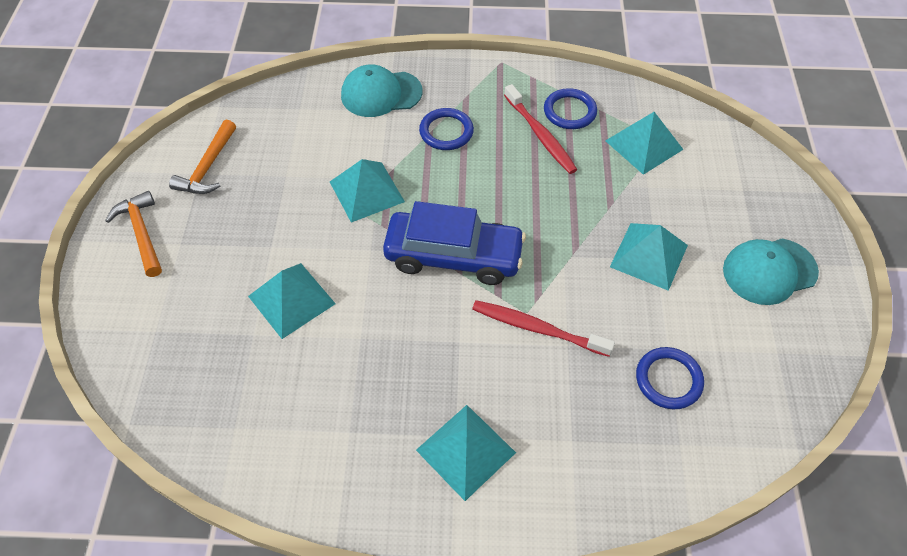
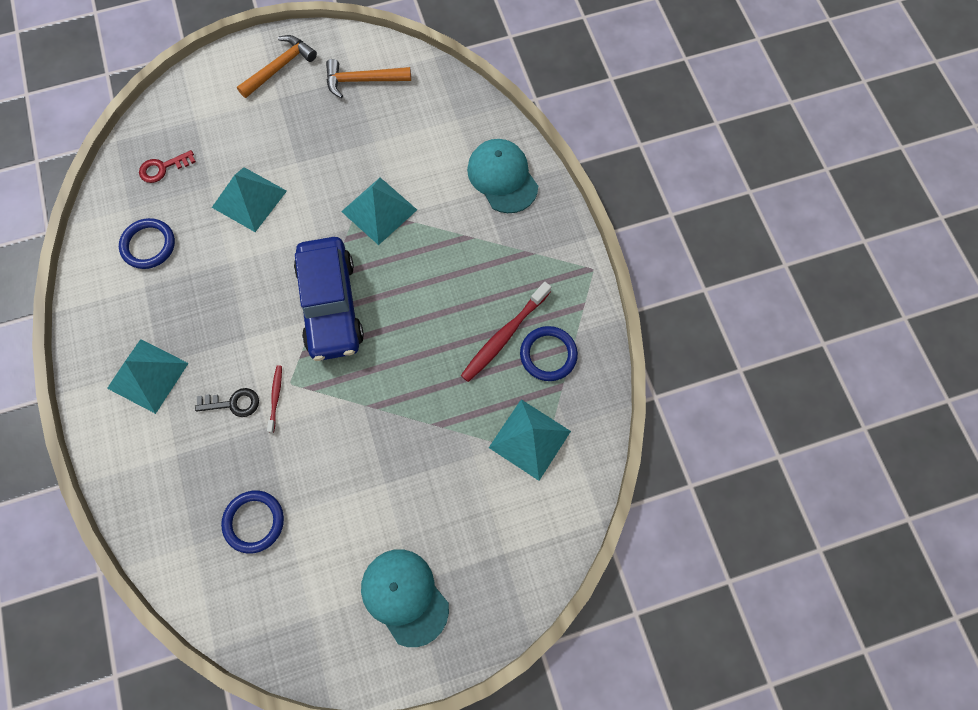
camera: 70 degrees right, 15 degrees up
(200, 378) = (163, 168): none -> red key
(446, 132) = (475, 250): blue ring -> blue ring (148, 245)
(530, 370) = (233, 403): none -> black key
(538, 329) = (275, 398): red toothbrush -> red toothbrush, size x0.53
(649, 255) = (386, 475): turquoise pyramid -> none

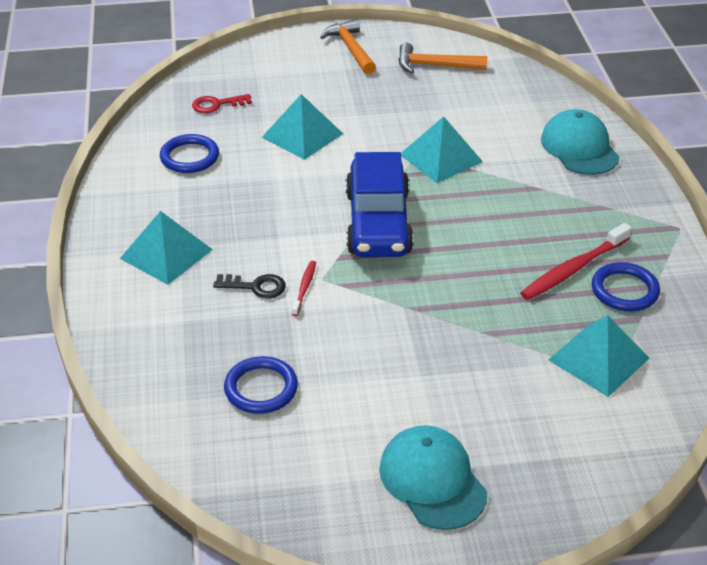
camera: 10 degrees right, 30 degrees down
(280, 67) = (350, 48): orange hammer -> orange hammer turned 75 degrees counterclockwise

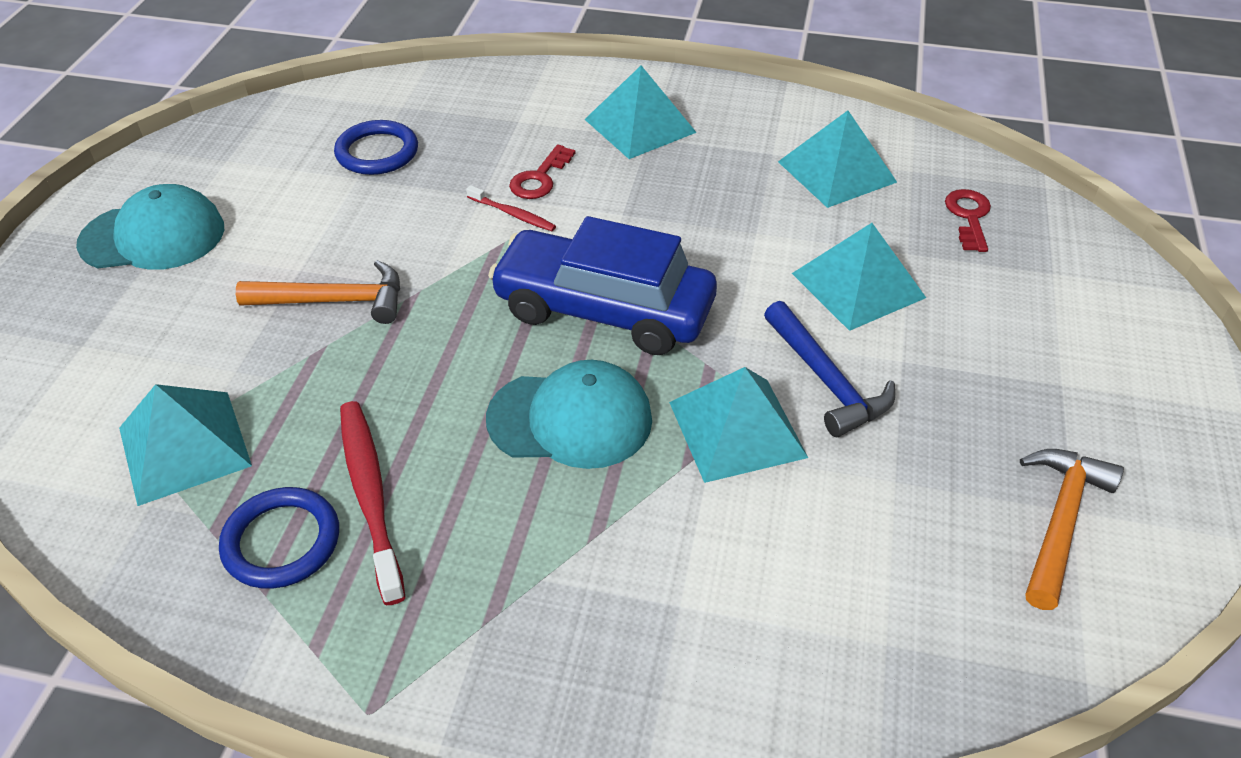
camera: 110 degrees right, 5 degrees up
(189, 157) = (836, 172): blue ring -> turquoise pyramid
(256, 287) = (539, 178): black key -> red key
(350, 48) = (1139, 410): orange hammer -> orange hammer (335, 301)
(387, 135) = (827, 381): none -> blue hammer
(579, 148) = (689, 657): turquoise cap -> turquoise cap (570, 419)

